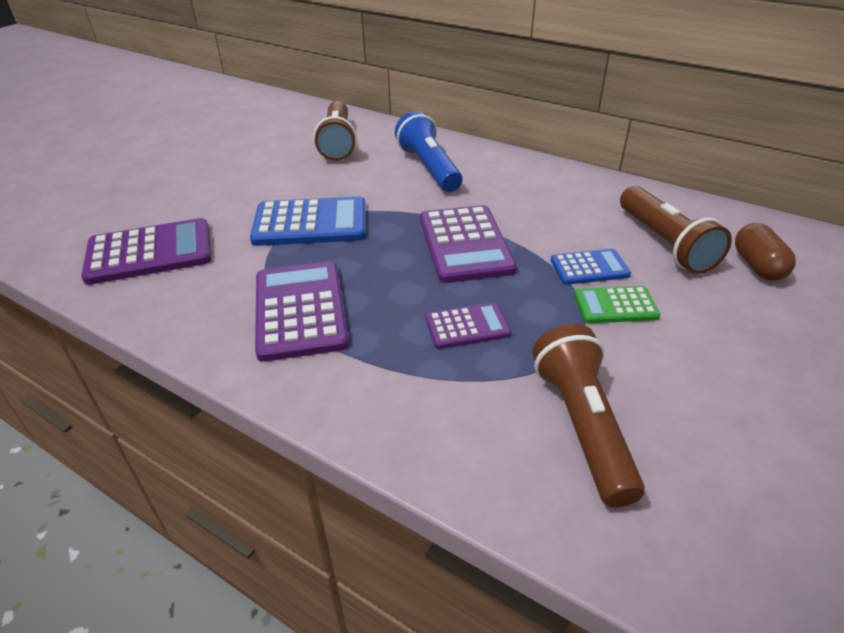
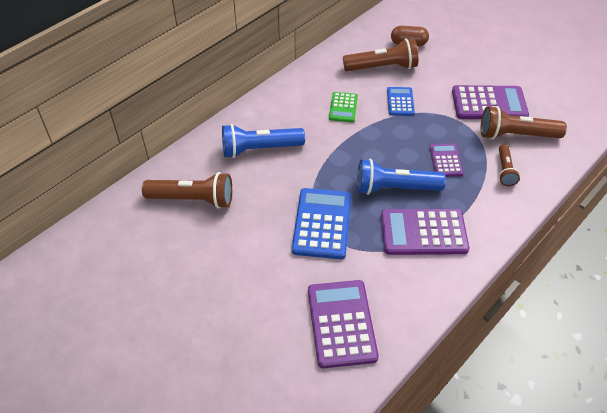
camera: 80 degrees left, 10 degrees up
(387, 277) = (395, 188): none -> blue flashlight
(465, 244) = (366, 147): purple calculator -> purple calculator (489, 103)
(468, 407) = (505, 170): none -> brown flashlight
(615, 306) = (434, 101): green calculator -> green calculator (343, 107)

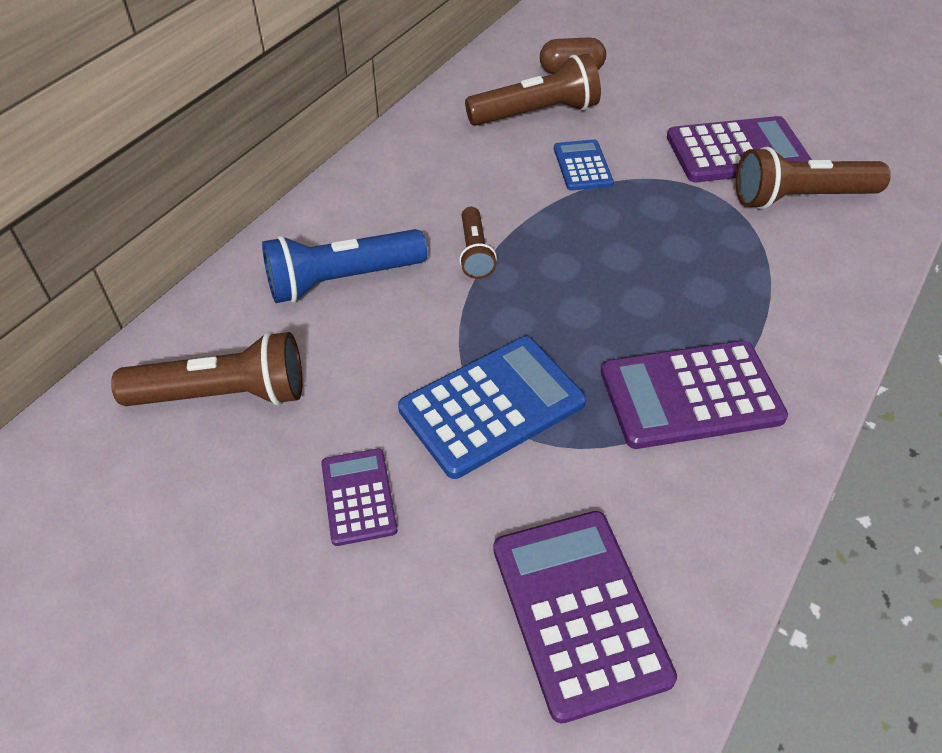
camera: 10 degrees left, 0 degrees up
(322, 223) = (492, 406): blue calculator -> blue calculator turned 60 degrees clockwise
(343, 107) = (483, 187): green calculator -> none
(395, 188) = (614, 319): blue flashlight -> none
(445, 160) = (692, 256): purple calculator -> purple calculator (358, 497)
(505, 170) = (801, 261): brown flashlight -> brown flashlight (475, 253)

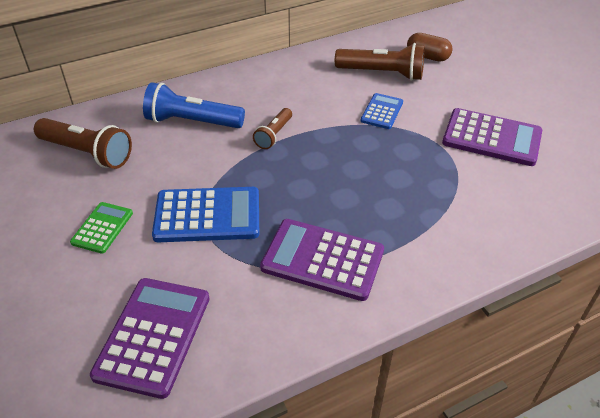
camera: 30 degrees right, 5 degrees down
(358, 497) = (102, 228): purple calculator -> green calculator
(800, 198) = (508, 180): brown flashlight -> none

